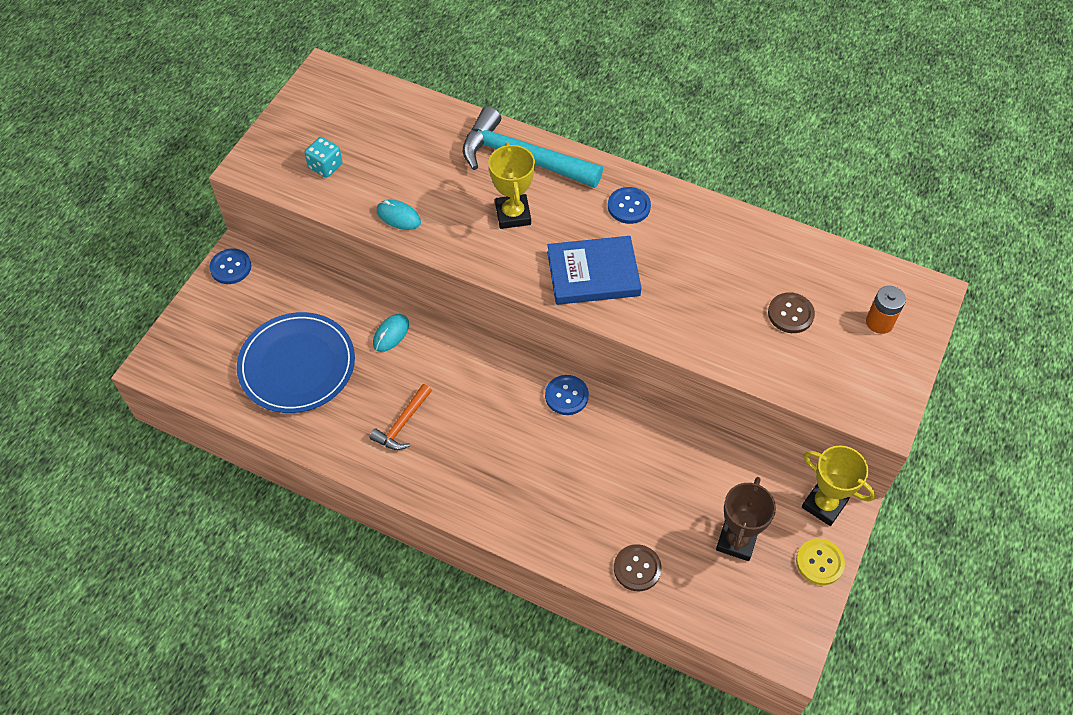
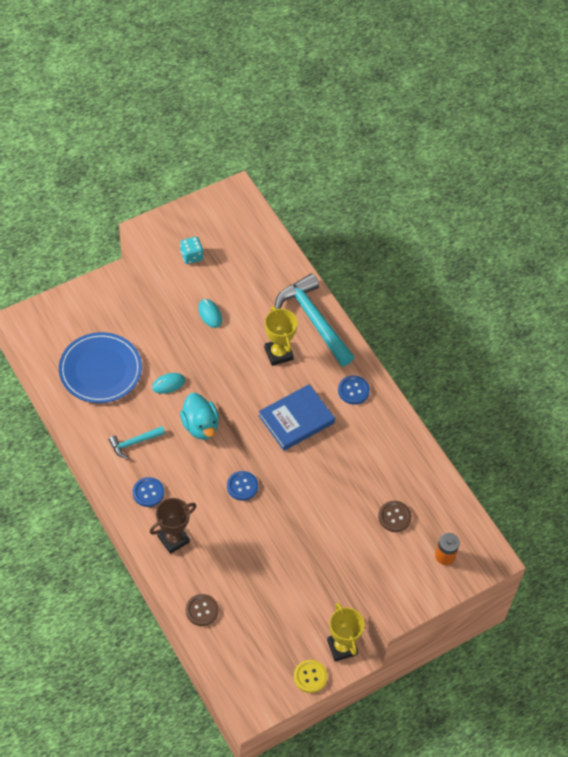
camera: 30 degrees right, 0 degrees up
(231, 267) = (106, 284): blue button -> blue button (148, 492)
(402, 424) = (134, 443): orange hammer -> turquoise hammer
(465, 358) = (200, 426): none -> turquoise duck
(513, 215) = (278, 353): yellow trophy -> yellow trophy turned 45 degrees counterclockwise
(593, 274) = (296, 419): blue book -> blue book turned 60 degrees counterclockwise
(736, 541) = (272, 633): brown trophy -> brown trophy (173, 539)

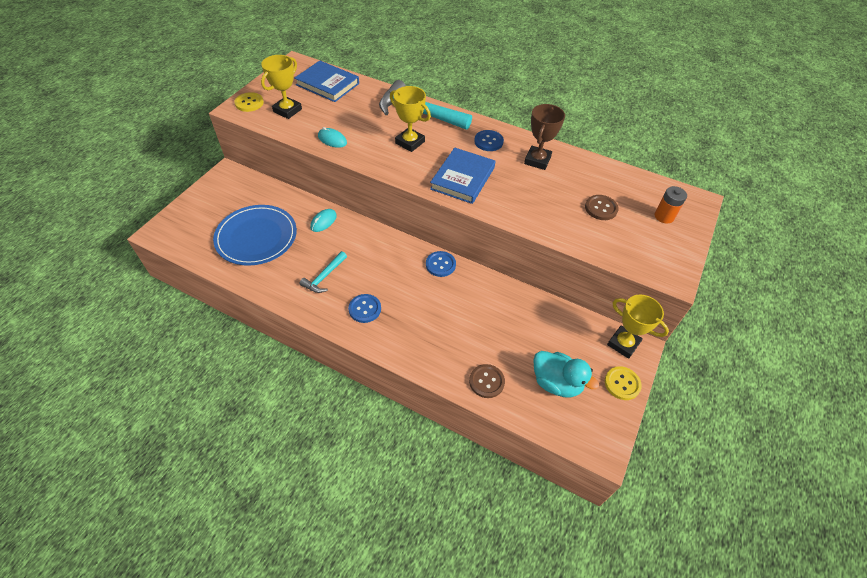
camera: 30 degrees left, 5 degrees down
(162, 228) = (249, 103): none -> yellow button
(173, 539) = (415, 335): brown trophy -> brown trophy (537, 160)
(191, 256) = (287, 110): turquoise dice -> yellow trophy
(200, 426) = (372, 238): turquoise duck -> turquoise duck (556, 383)
(250, 238) = (327, 84): none -> blue book

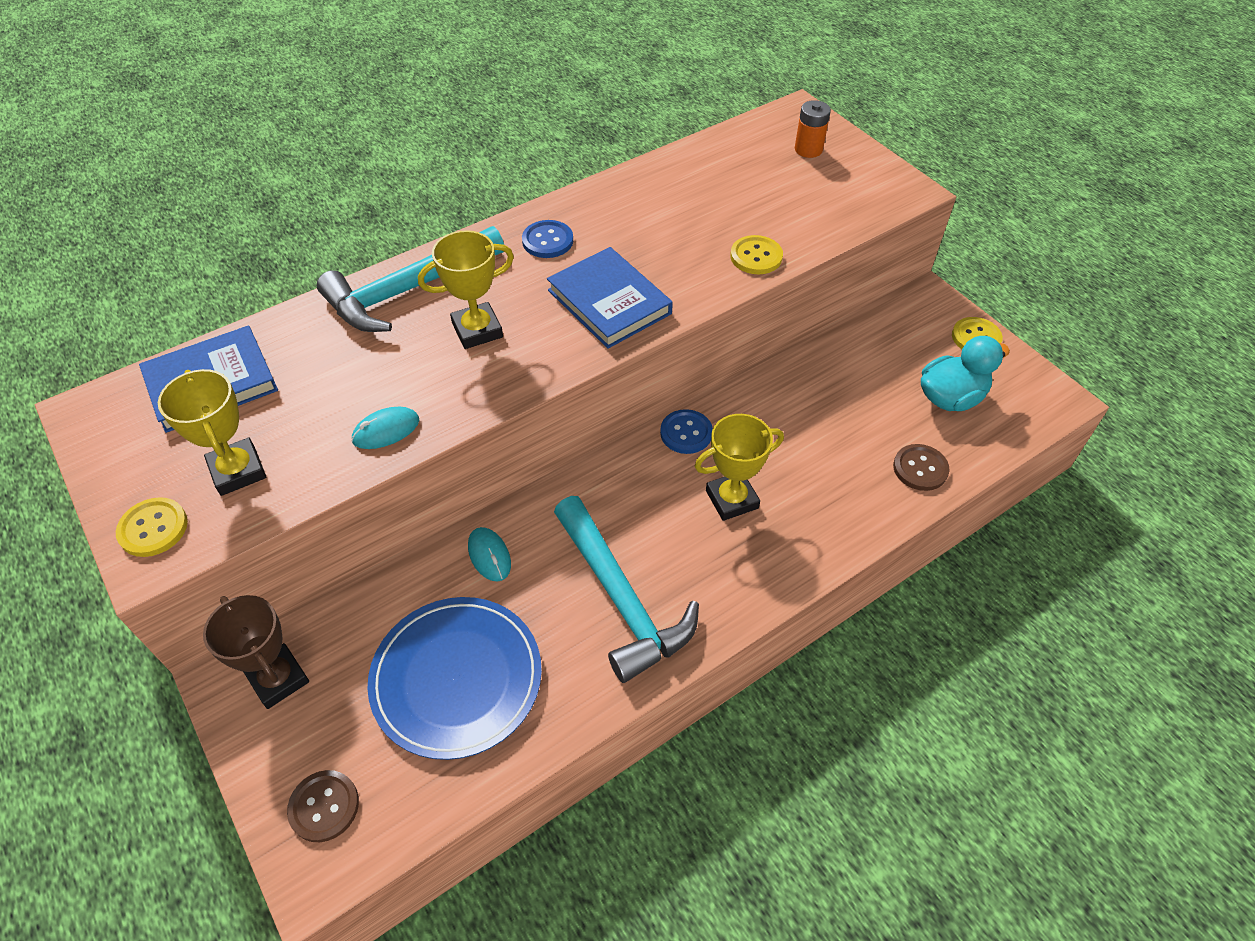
camera: 60 degrees left, 0 degrees up
(324, 277) = (621, 598): turquoise hammer -> turquoise hammer, size x1.94
(365, 309) = (722, 565): blue button -> none
(537, 160) = (627, 210): brown trophy -> brown trophy (278, 679)
(545, 223) = (756, 256): none -> yellow button
(601, 208) = (761, 194): brown button -> brown button (324, 806)
(623, 344) = (919, 307): yellow trophy -> yellow trophy (732, 499)

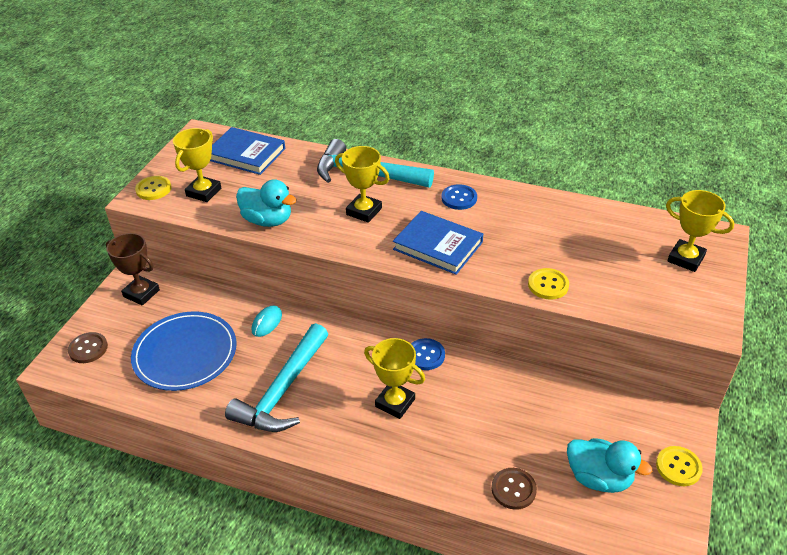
camera: 55 degrees right, 10 degrees down
(278, 679) = (141, 293): brown trophy -> brown trophy turned 75 degrees counterclockwise
(386, 430) = (267, 220): turquoise mouse -> turquoise duck
(609, 302) = (438, 246): blue book -> blue book turned 75 degrees counterclockwise
(808, 149) = (685, 259): orange battery -> yellow trophy

